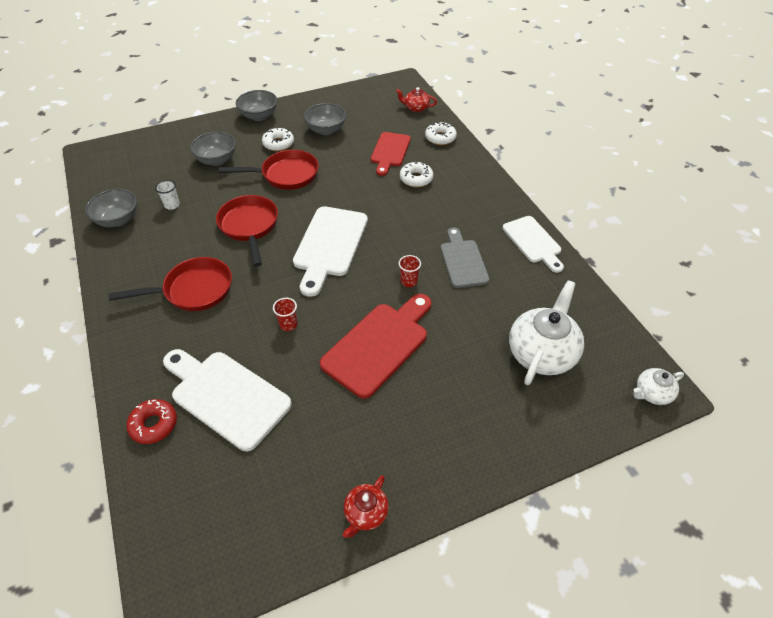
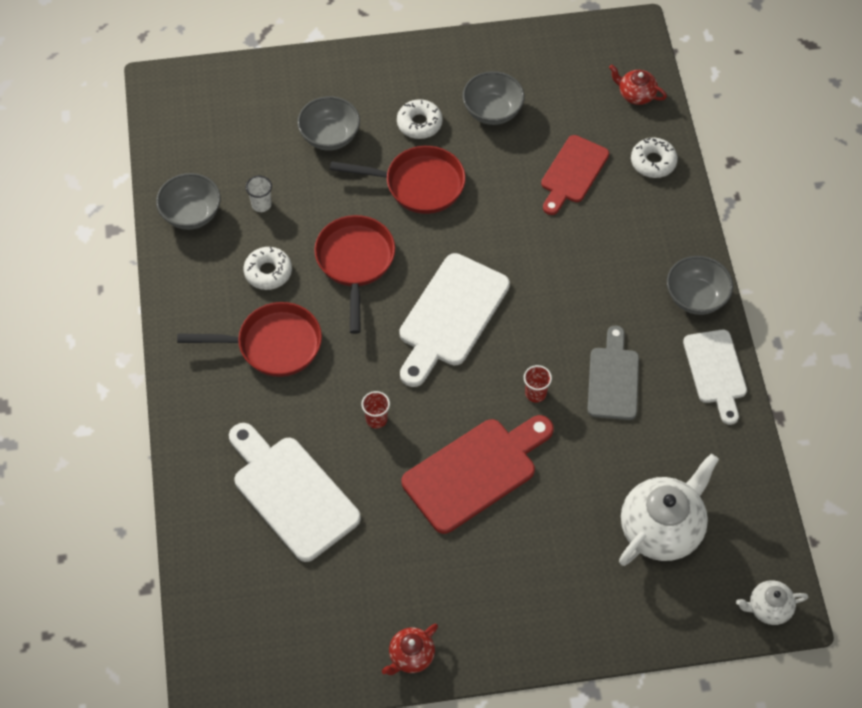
camera: 15 degrees right, 10 degrees up
(154, 424) = (211, 507): red donut -> none
(259, 116) = (402, 62): grey bowl -> grey bowl (696, 297)
(416, 179) = (595, 231): white donut -> white donut (268, 272)

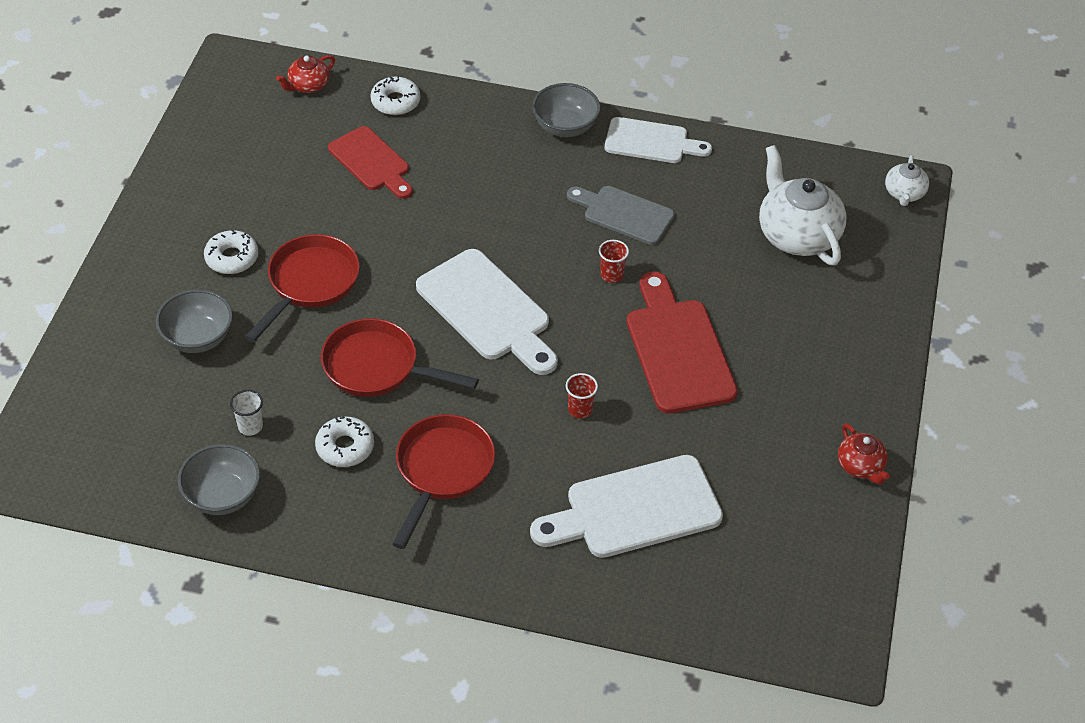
camera: 70 degrees left, 10 degrees down
(492, 111) = (256, 196): grey bowl -> none

